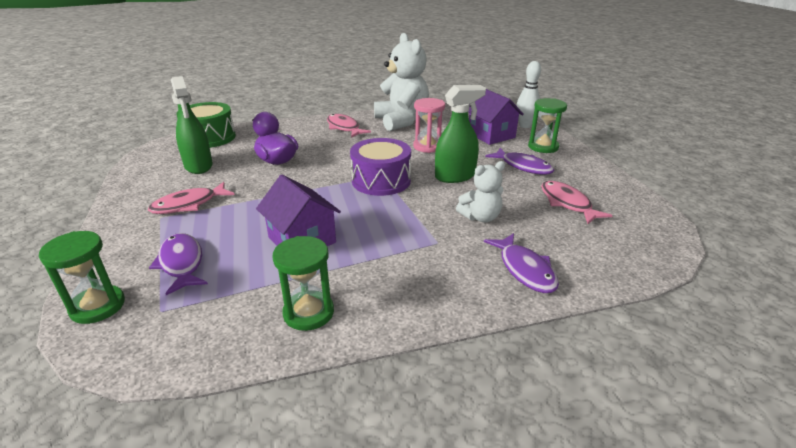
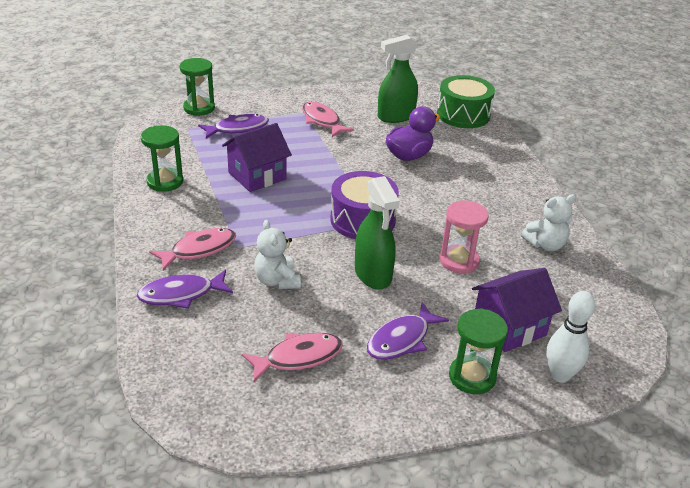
camera: 90 degrees right, 5 degrees up
(344, 128) = (509, 197): pink fish -> pink fish (199, 250)
(402, 121) = (545, 244): white teddy bear -> white teddy bear, size x0.53

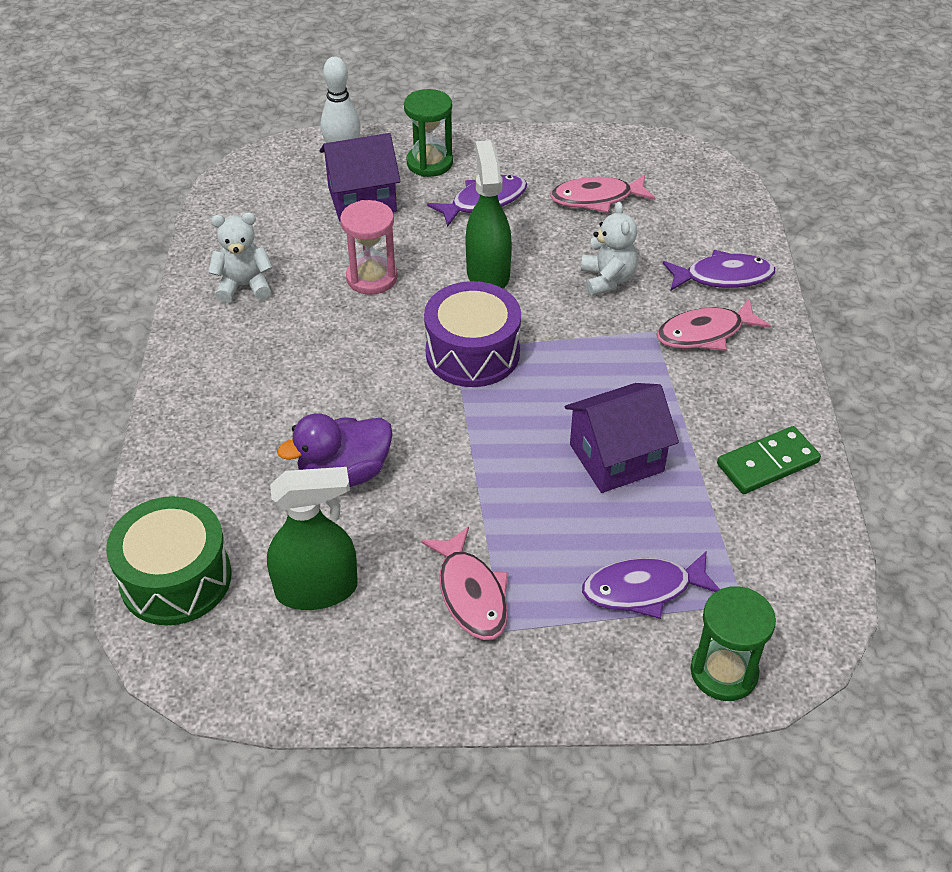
camera: 165 degrees left, 10 degrees up
(165, 182) = (767, 463): green hourglass -> green domino

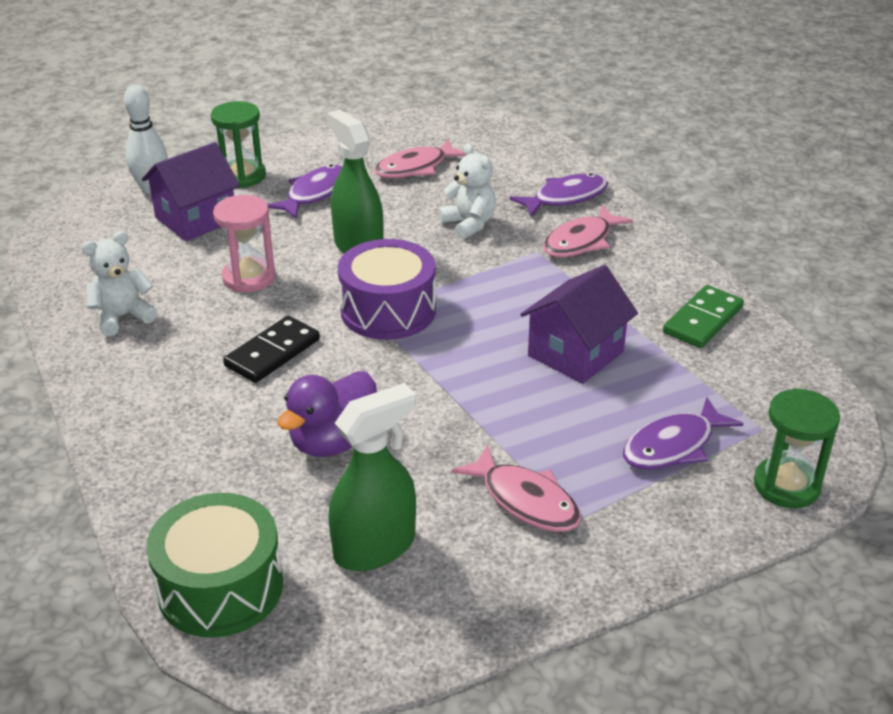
camera: 25 degrees left, 10 degrees down
(346, 365) = (272, 353): none -> black domino

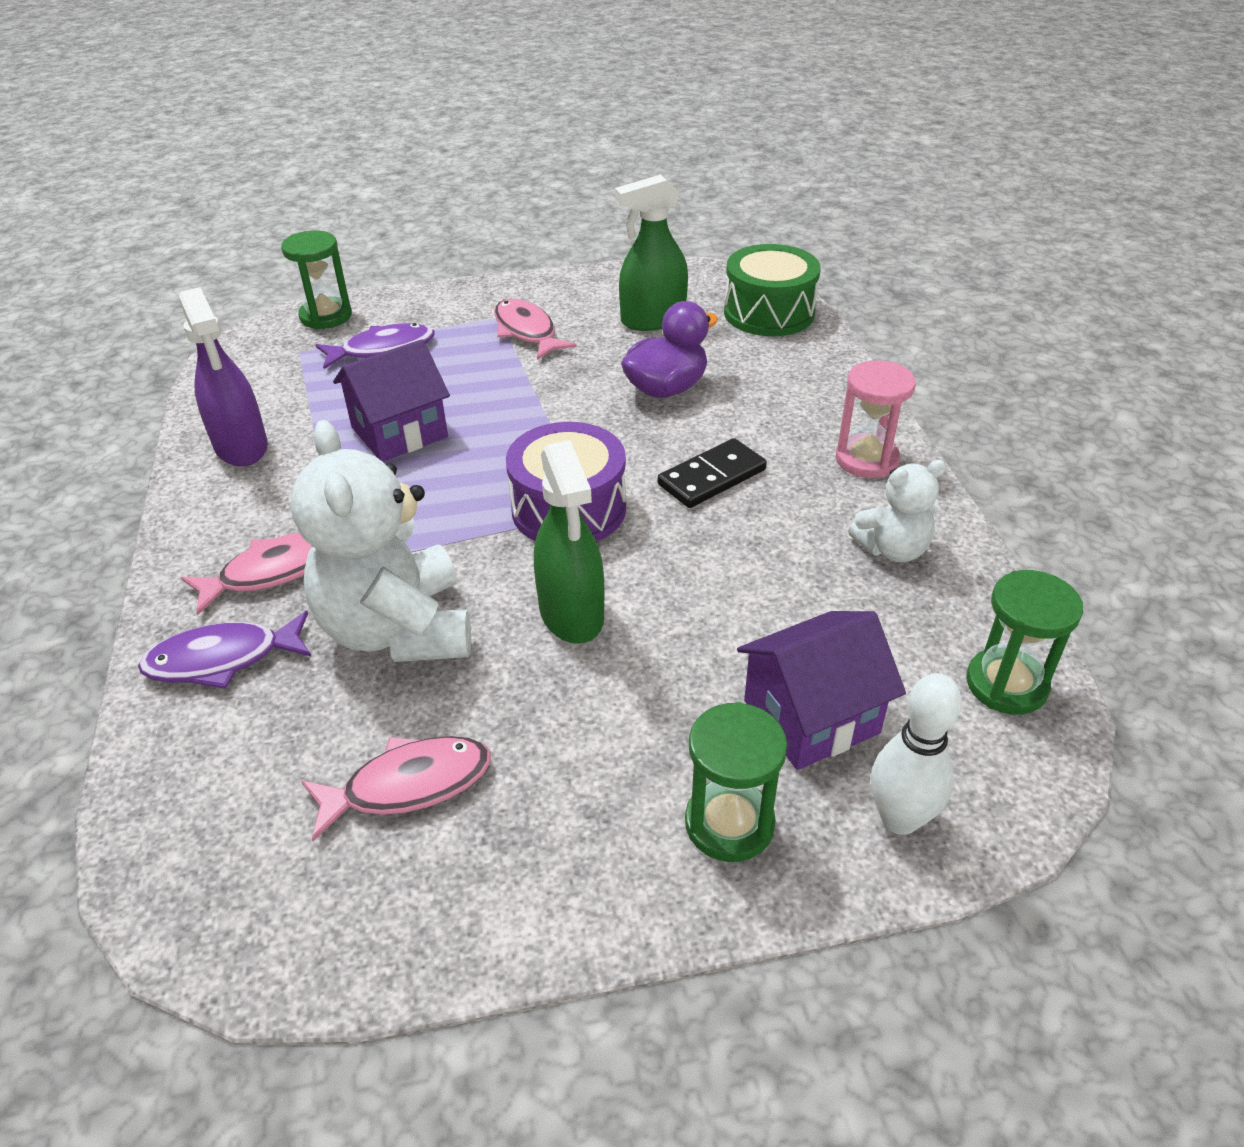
camera: 165 degrees left, 5 degrees up
(68, 248) = (1006, 684): none -> green hourglass
(249, 277) = (731, 584): pink hourglass -> pink hourglass (866, 459)
(315, 193) = (606, 746): purple fish -> none
(469, 224) = (398, 629): white teddy bear -> white teddy bear, size x1.87
(702, 320) = (241, 447): green domino -> purple spray bottle

